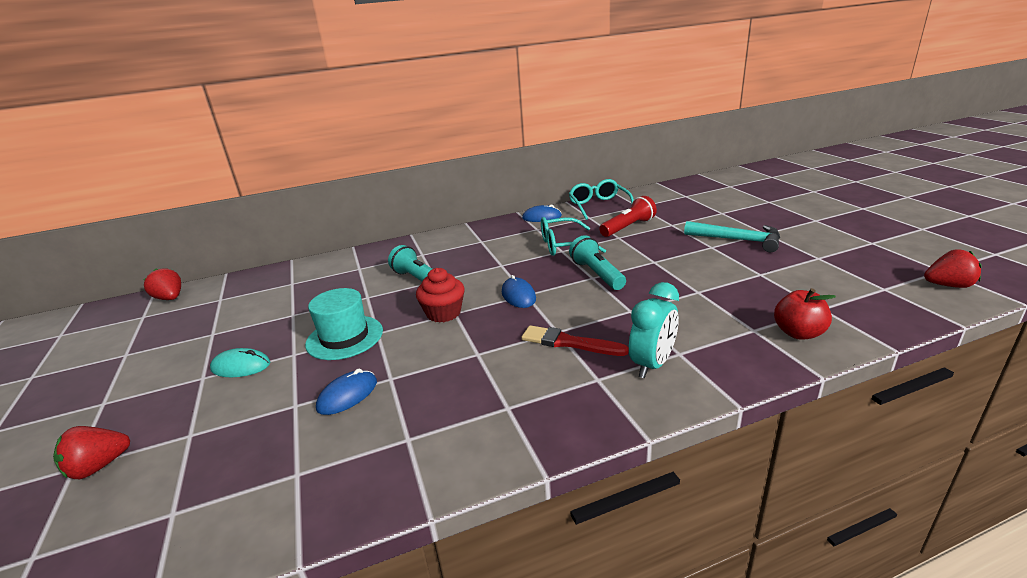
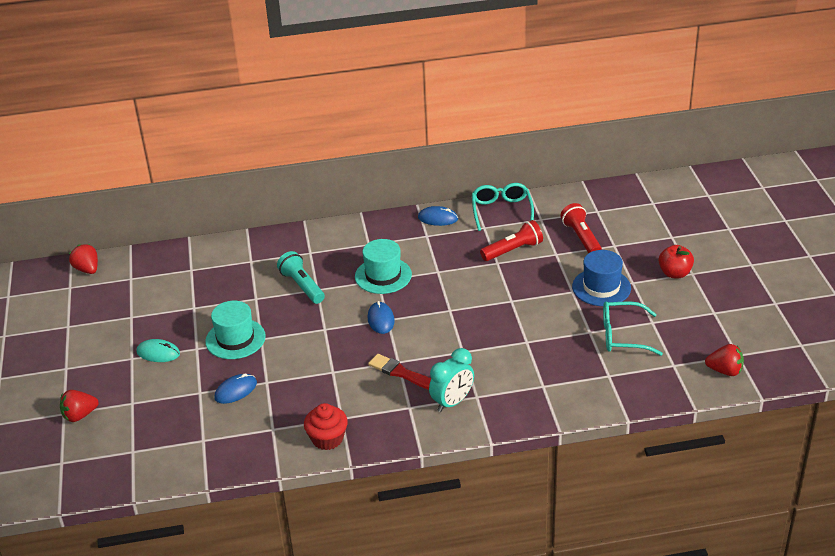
camera: 10 degrees right, 10 degrees up
(443, 313) = (315, 328): red cupcake -> red cupcake (327, 439)
(505, 261) = (383, 275): none -> turquoise hat
(563, 245) = (442, 264): turquoise glasses -> turquoise glasses (622, 336)
(597, 274) = (455, 307): turquoise flashlight -> none
(687, 212) = (581, 238): none -> red flashlight
(738, 240) = (601, 287): turquoise hammer -> blue hat
(798, 333) = (572, 394): red apple -> red apple (674, 273)

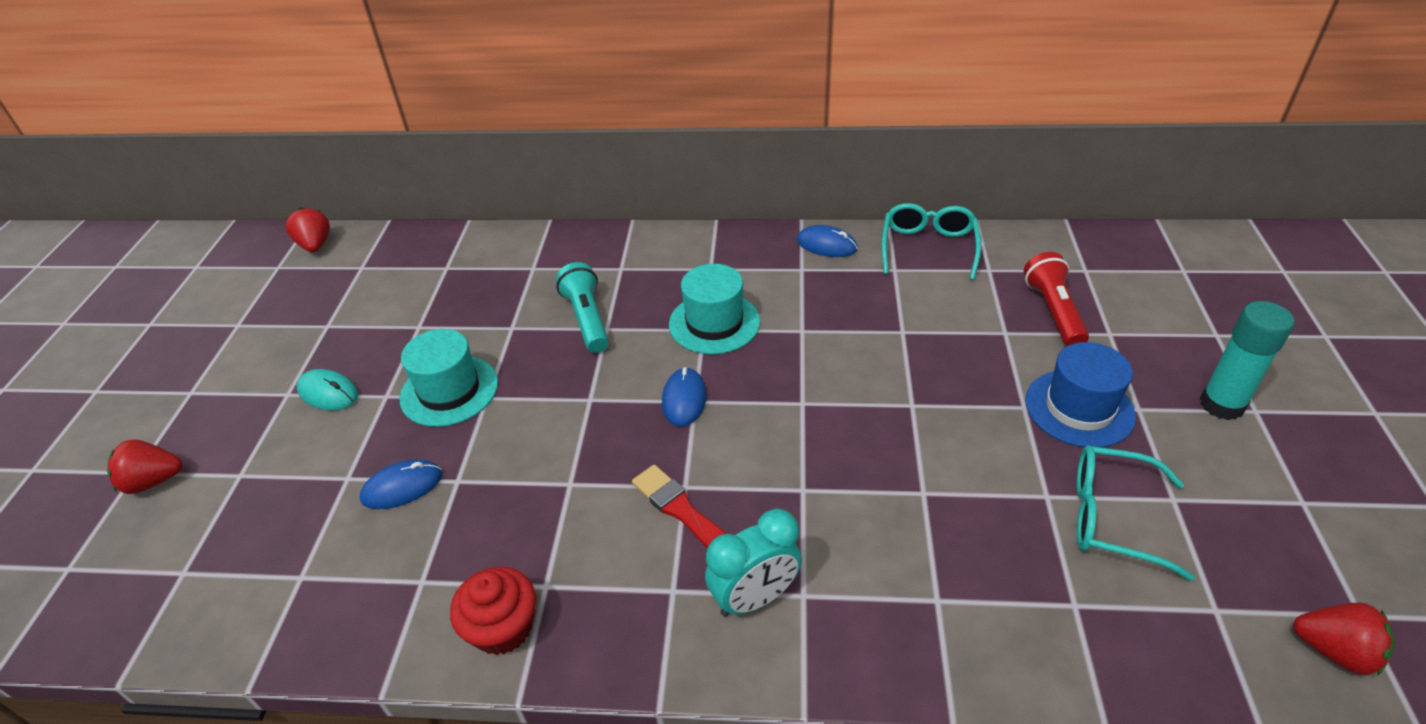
camera: 15 degrees right, 5 degrees up
(513, 250) = (933, 314): red flashlight -> none
(674, 273) = (1221, 405): red apple -> turquoise glue stick

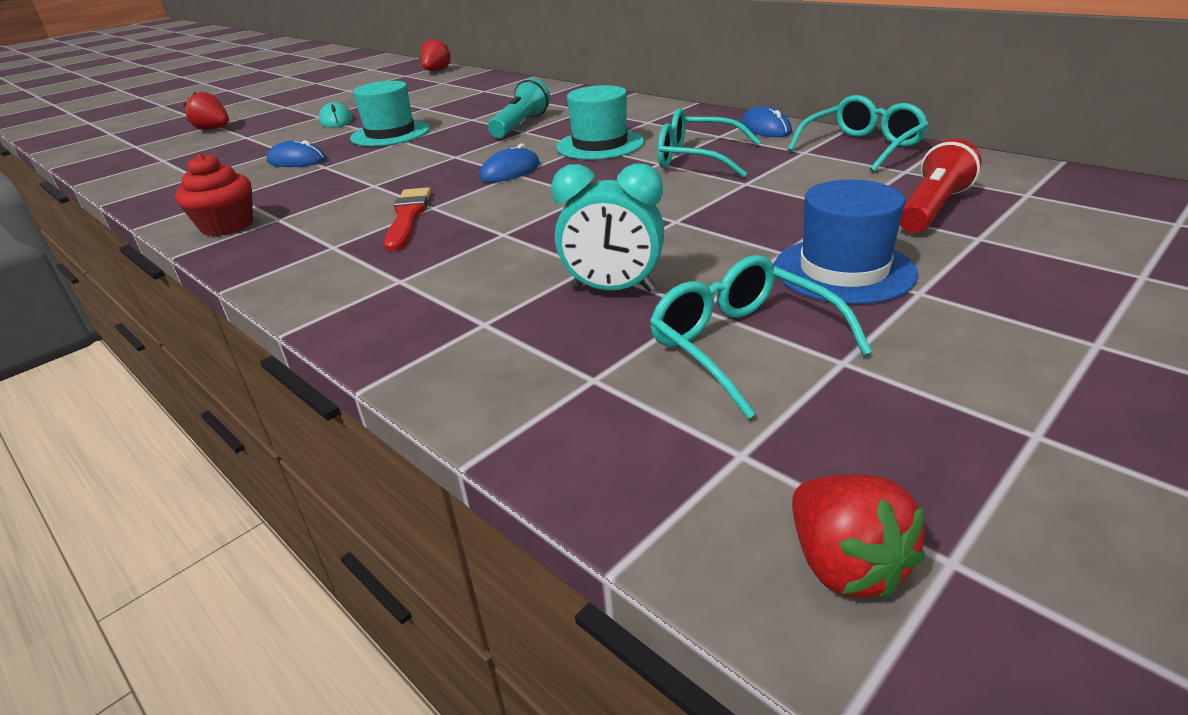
camera: 40 degrees right, 10 degrees down
(754, 598) = (368, 268): turquoise clock -> turquoise clock (613, 290)
(825, 312) = (696, 159): none -> turquoise glasses
(1221, 405) = (1047, 323): turquoise glue stick -> none

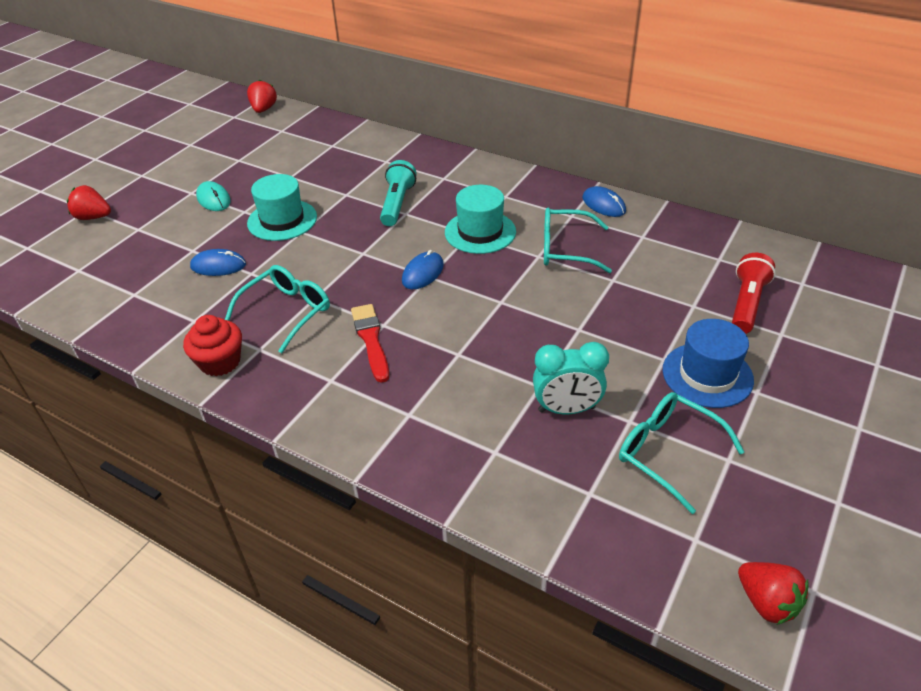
camera: 15 degrees left, 10 degrees up
(862, 147) = (682, 229): turquoise glasses -> turquoise glasses (287, 312)

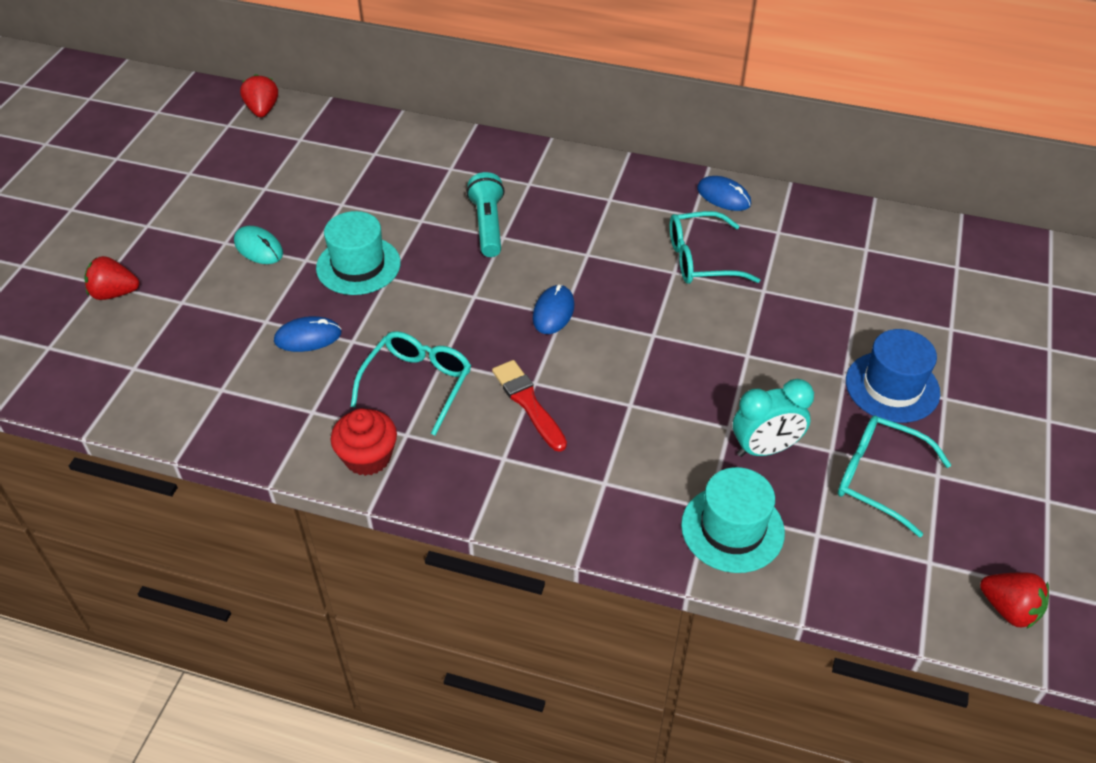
camera: 15 degrees left, 5 degrees up
(480, 232) = (598, 250): turquoise hat -> turquoise hat (732, 529)
(747, 304) = (908, 299): red flashlight -> none

